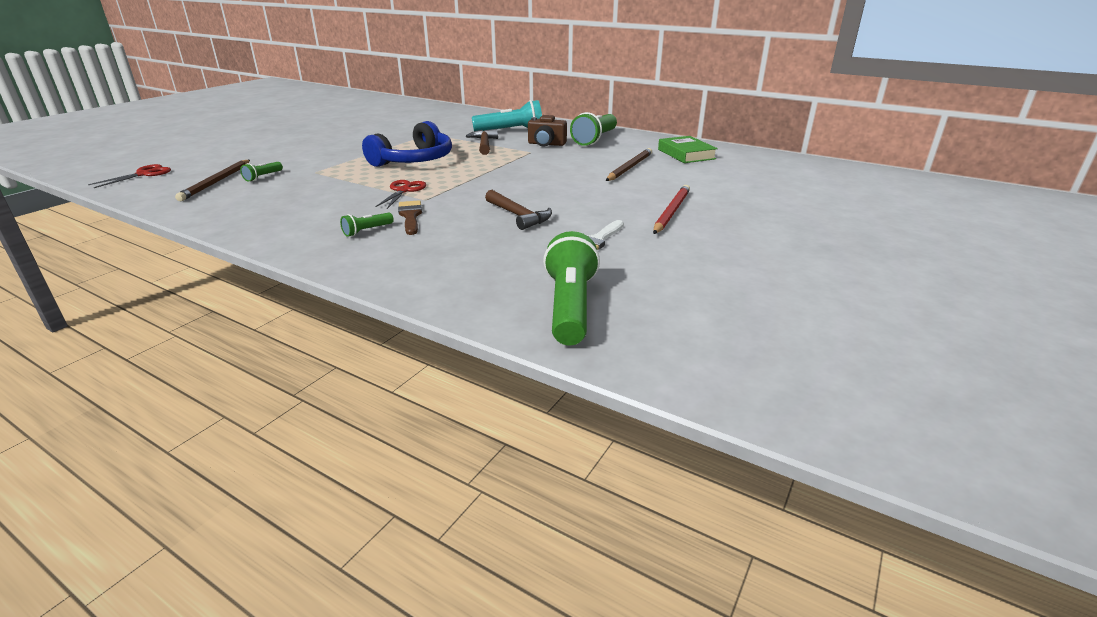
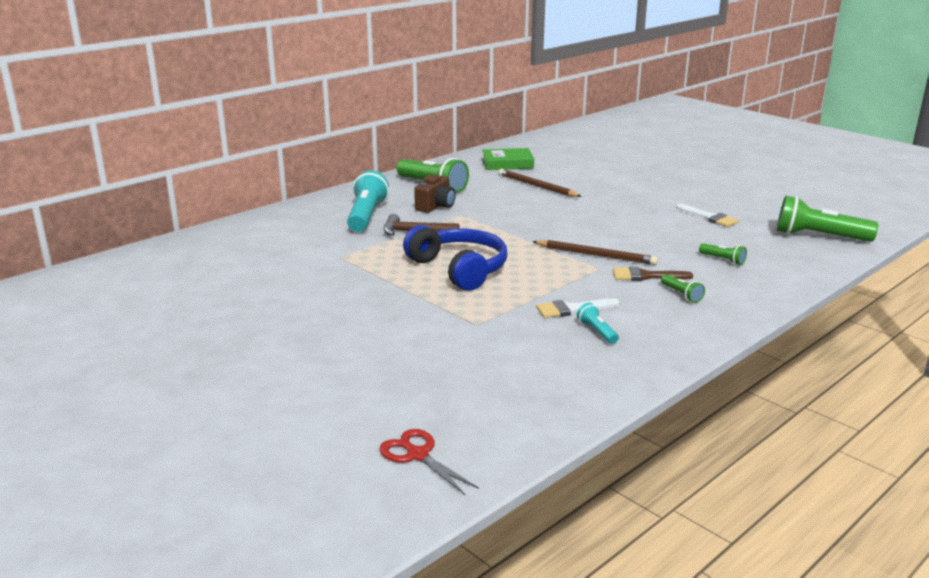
camera: 75 degrees left, 5 degrees down
(217, 182) = (489, 387): brown pencil -> brown pencil (596, 255)
(263, 177) = (481, 356): green flashlight -> green flashlight (723, 260)
(293, 204) = (597, 332): none -> turquoise flashlight
(337, 195) = (572, 309): none -> white brush
(403, 191) = (569, 277): red scissors -> none
(518, 216) = (653, 236): brown hammer -> none
(671, 212) = (653, 190): red pencil -> none

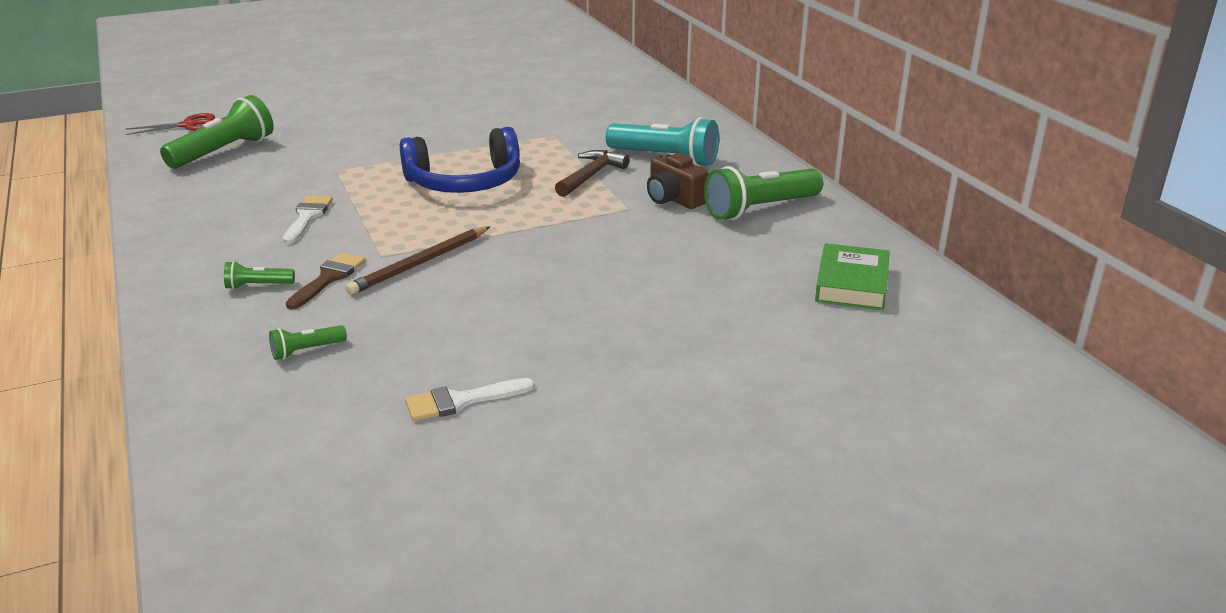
camera: 110 degrees right, 5 degrees up
(536, 186) = (717, 284): brown pencil -> none
(597, 332) = (249, 218): turquoise flashlight -> none
(818, 236) = (277, 488): green flashlight -> green flashlight (224, 151)

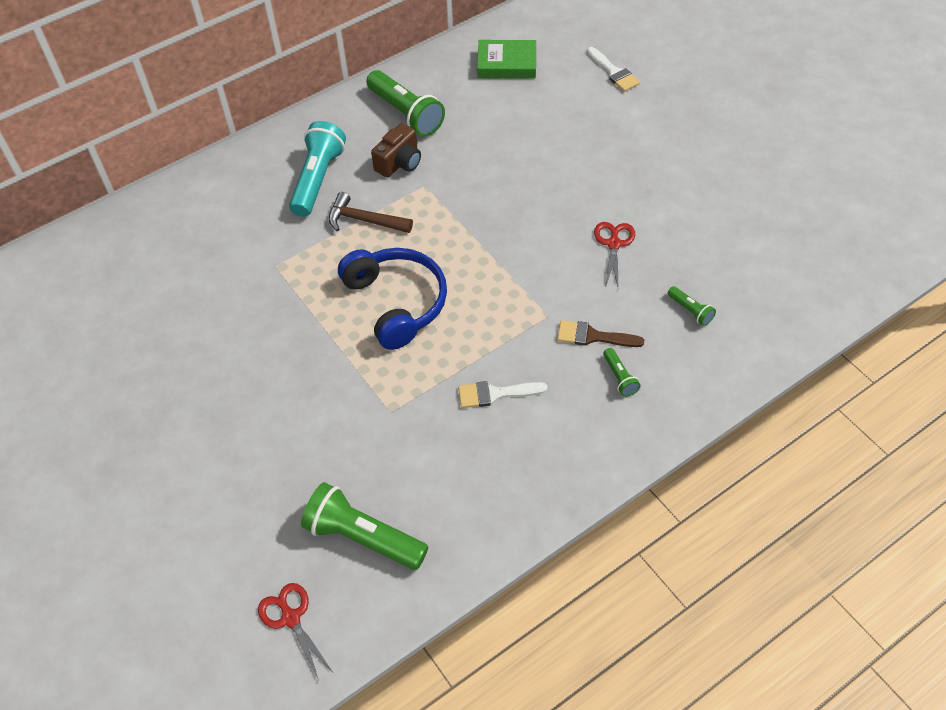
camera: 100 degrees left, 25 degrees up
(420, 264) = (552, 287): brown pencil -> none
(459, 314) = (614, 244): none -> red scissors
(460, 401) = (709, 215): white brush -> white brush (614, 72)

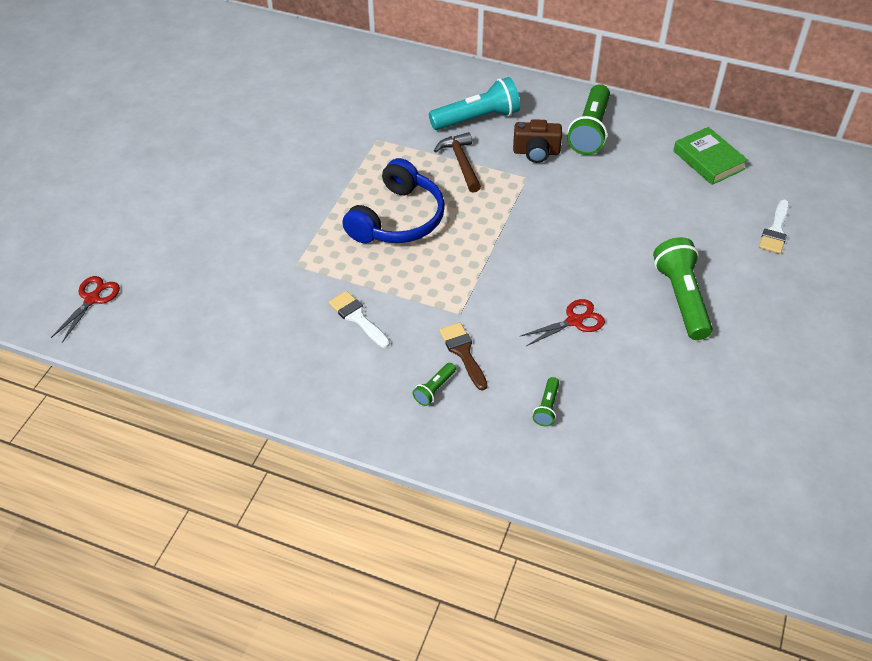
camera: 55 degrees right, 5 degrees down
(363, 537) = (179, 304): green flashlight -> green flashlight (681, 298)

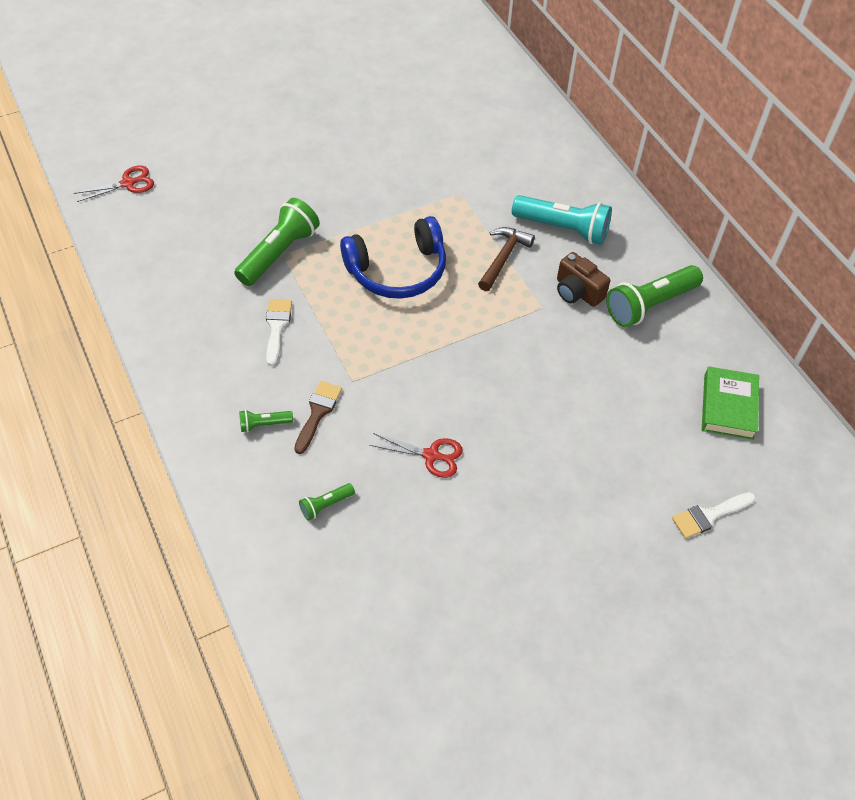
camera: 40 degrees right, 5 degrees up
(681, 298) = (544, 506): green flashlight -> green flashlight (279, 253)

